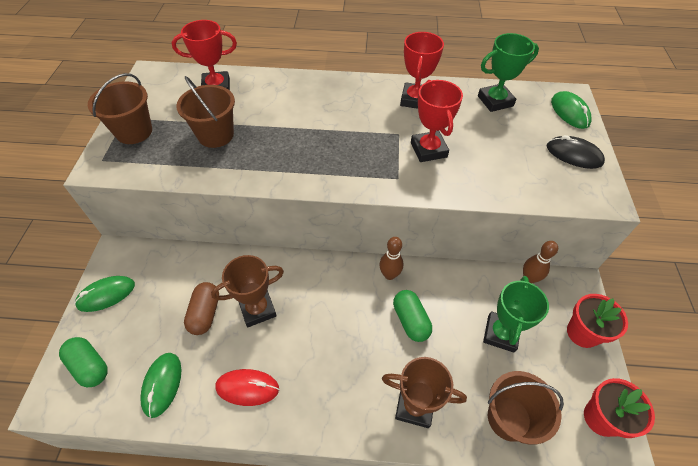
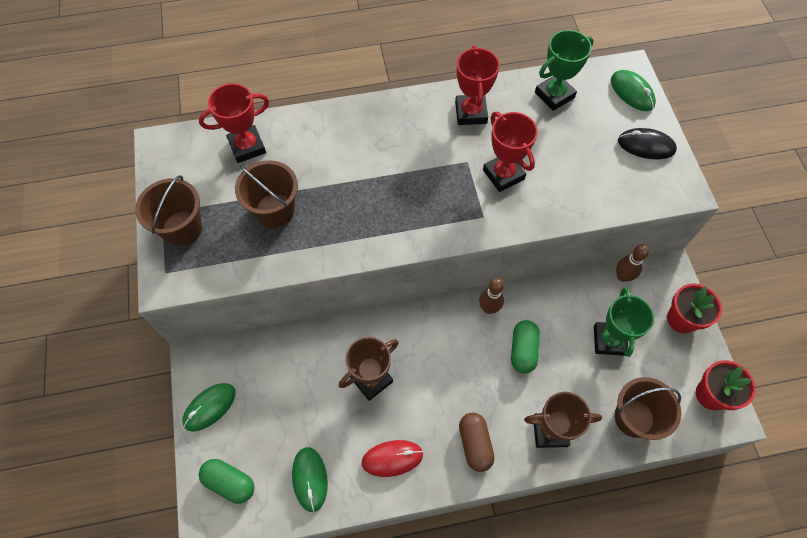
camera: 15 degrees left, 10 degrees up
(205, 313) = (321, 398): brown capsule -> brown capsule (475, 444)
(410, 320) = (523, 350): green capsule -> green capsule turned 45 degrees clockwise

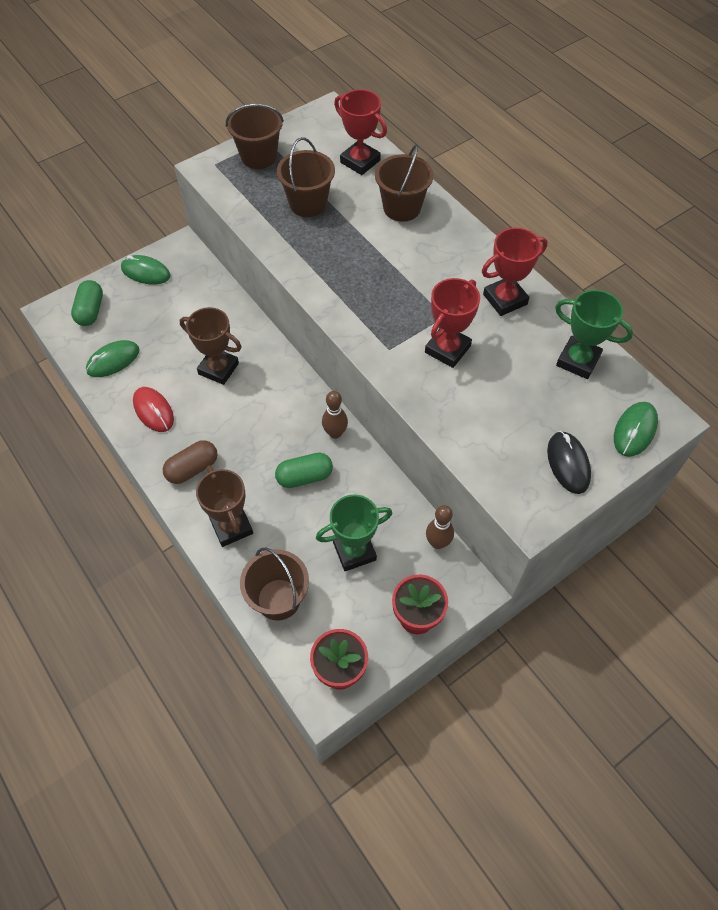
camera: 65 degrees right, 5 degrees down
(326, 139) = (402, 208): none -> brown bucket

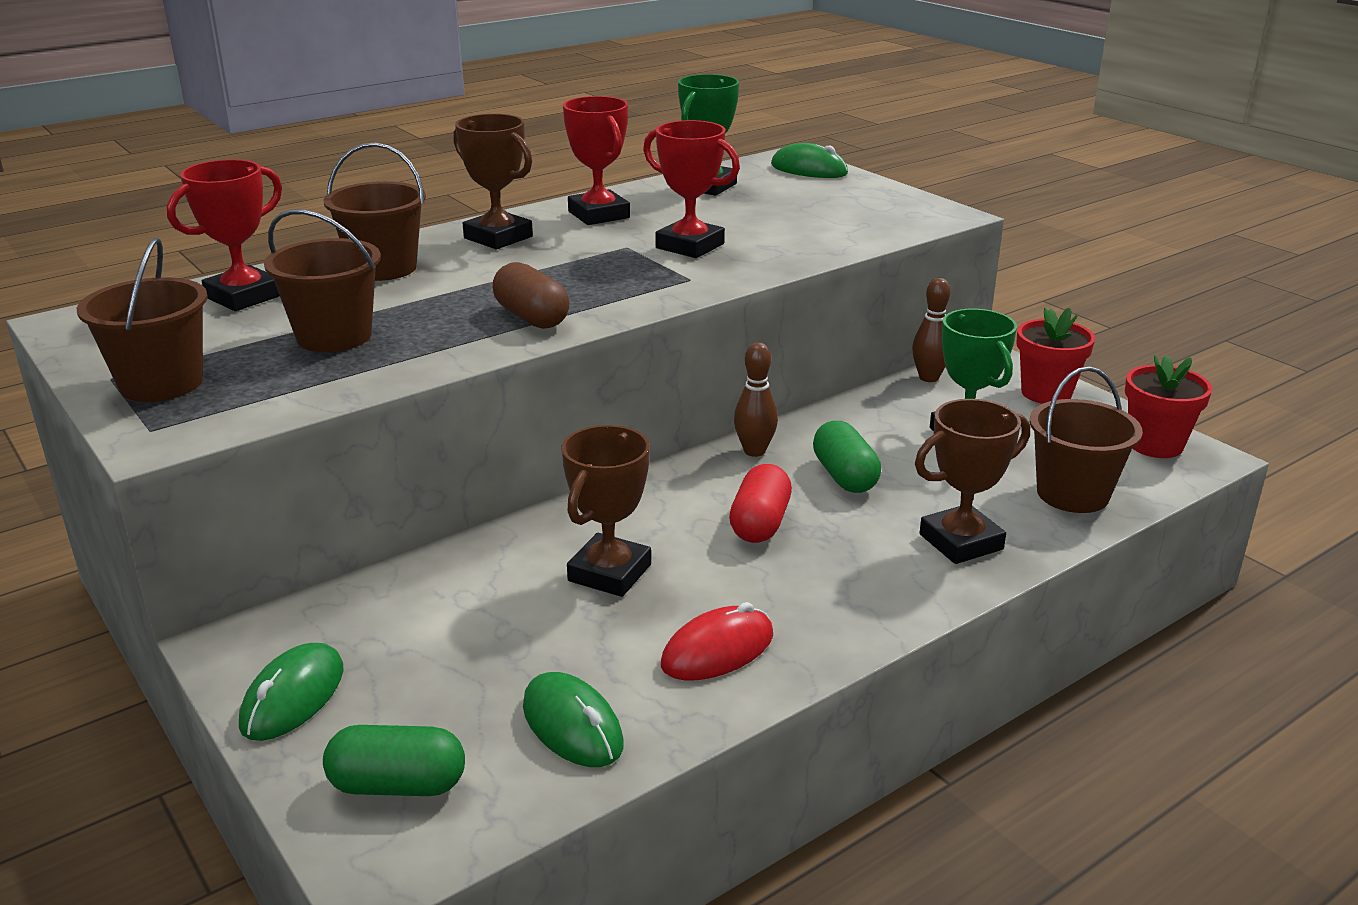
camera: 90 degrees left, 30 degrees down
(192, 468) = (851, 590): brown capsule -> brown capsule (531, 317)
(257, 432) = (760, 523): none -> red capsule
(456, 252) = (498, 237): none -> brown trophy
(568, 463) = (865, 197): black mouse -> none

